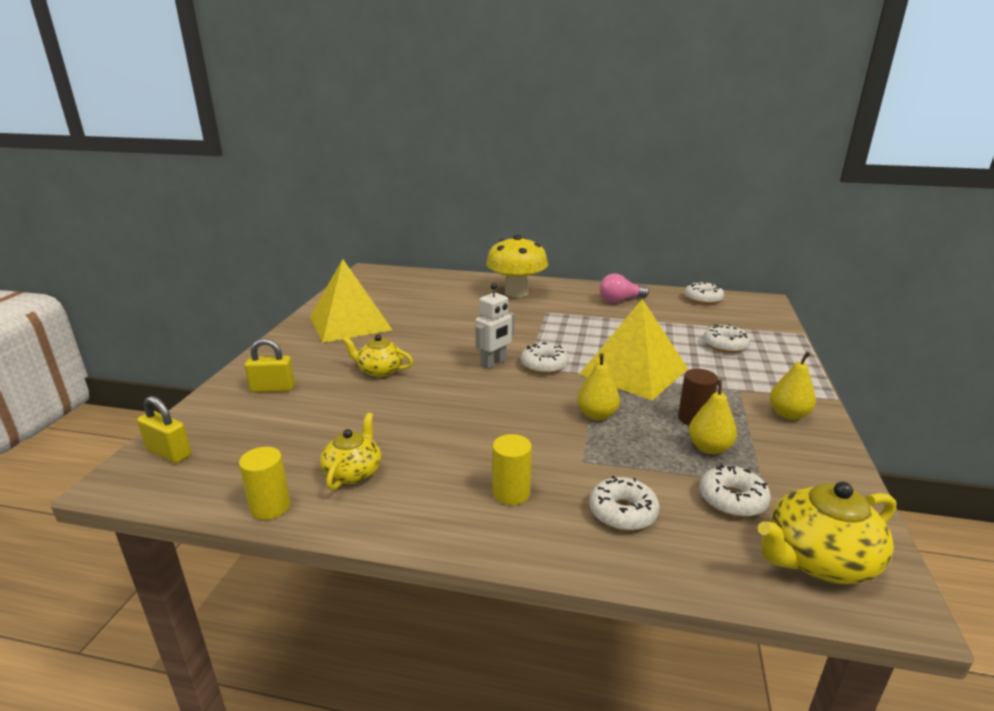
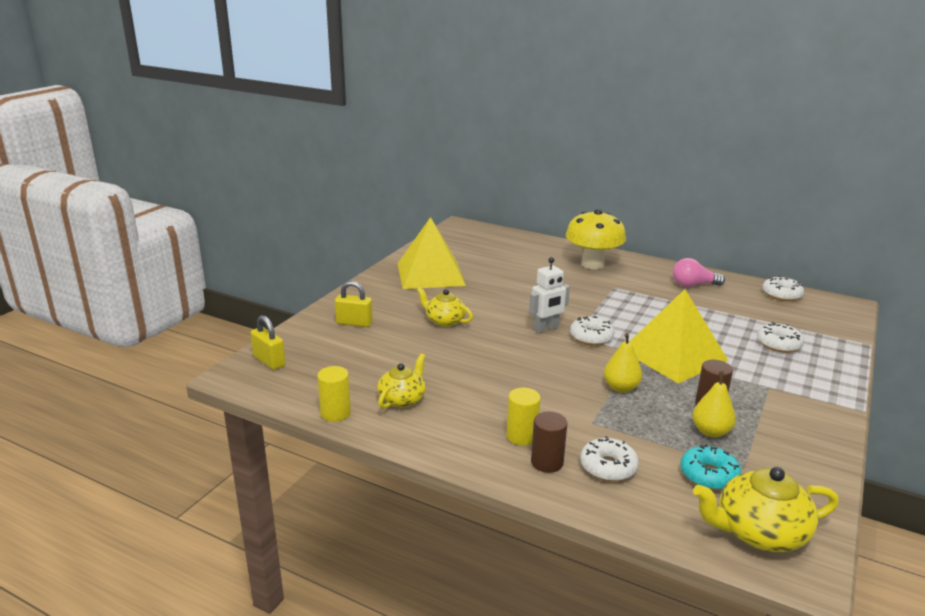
camera: 15 degrees right, 0 degrees up
(552, 521) = (547, 462): none -> brown cylinder
(732, 500) = (708, 475): white donut -> turquoise donut
(788, 414) = (805, 416): yellow pear -> none

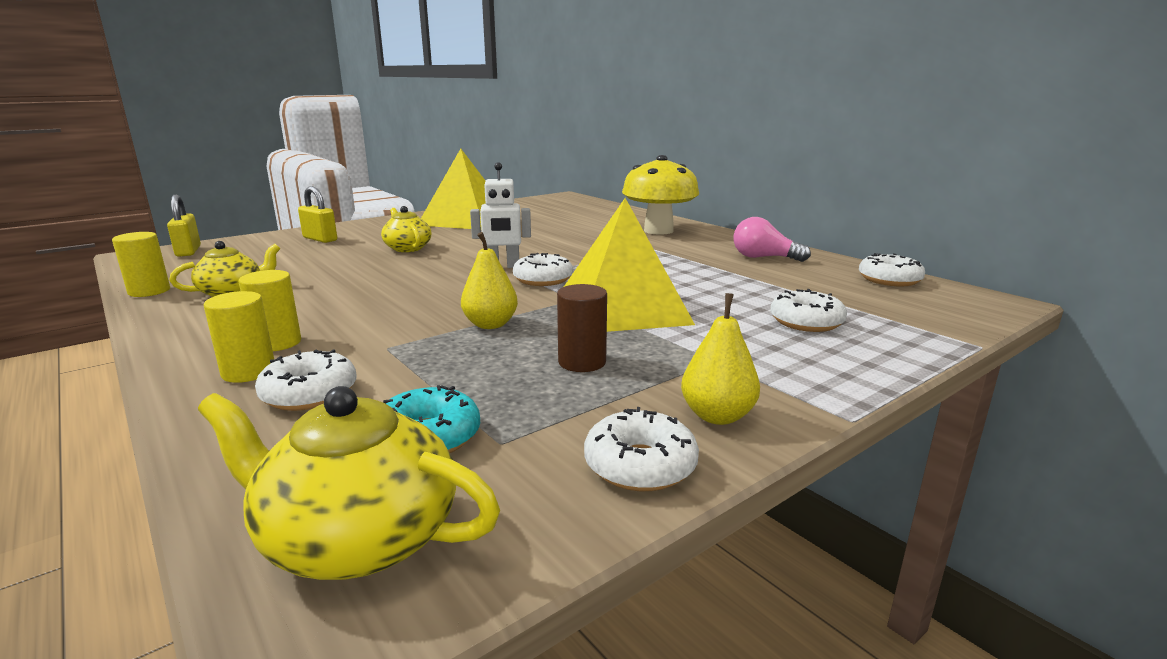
camera: 25 degrees right, 5 degrees down
(547, 462) = (248, 372): brown cylinder -> yellow cylinder
(711, 432) = (529, 389): yellow pear -> yellow pear (717, 416)
(814, 462) = (640, 465): none -> white donut

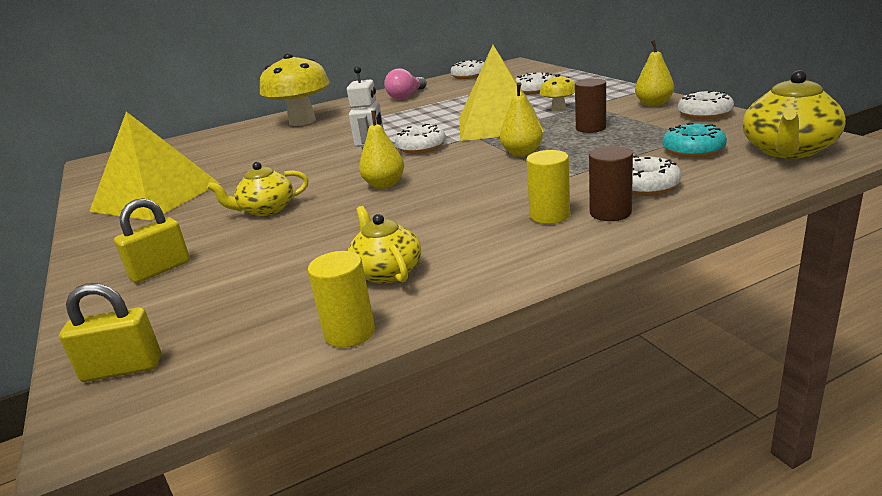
camera: 75 degrees left, 5 degrees up
(248, 372) = (610, 213): yellow cylinder -> brown cylinder
(433, 275) = (384, 185): none -> yellow pear
(689, 340) = (558, 109): none -> yellow mushroom

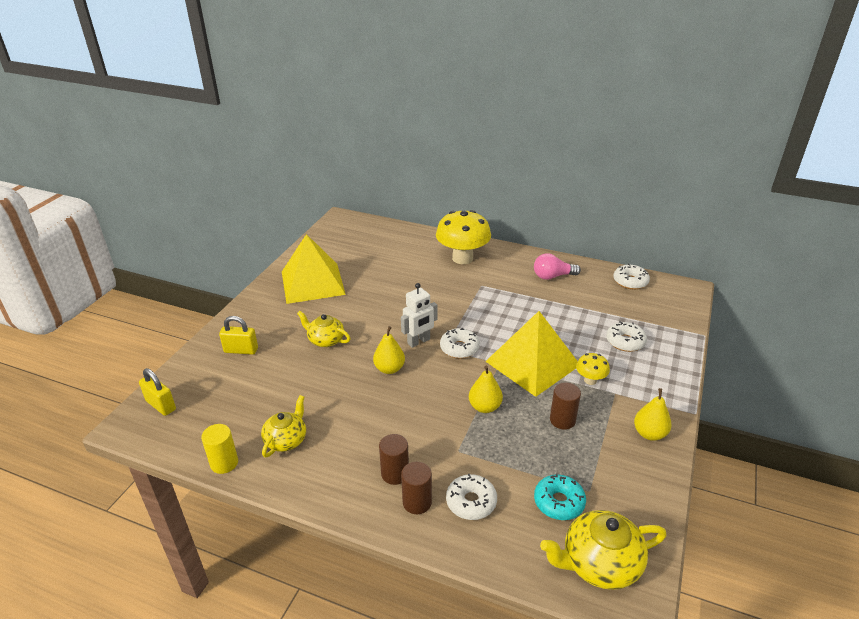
camera: 45 degrees right, 10 degrees up
(549, 215) = (395, 473): yellow cylinder -> brown cylinder
(704, 114) = (650, 477): white donut -> none

